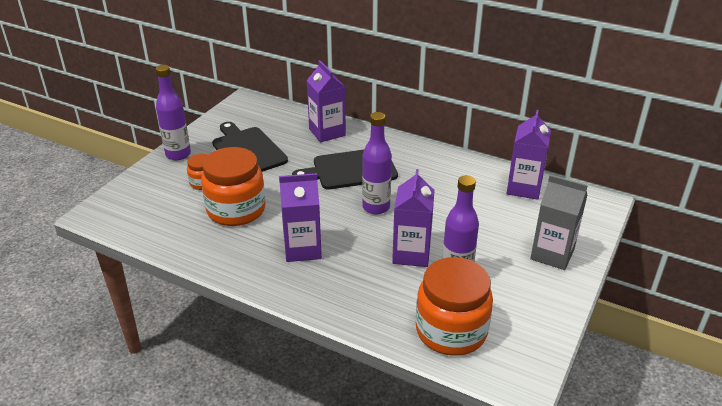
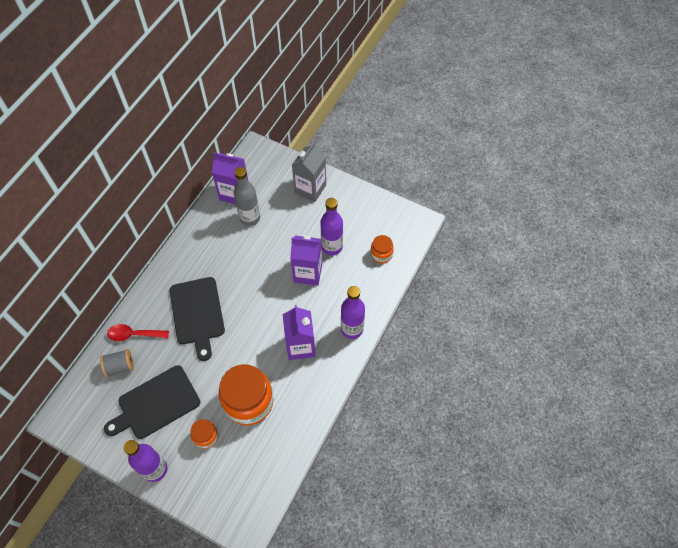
camera: 90 degrees left, 25 degrees up
(292, 127) = (120, 366): none -> grey spool
(327, 132) = (134, 334): purple carton -> red spoon
(376, 207) = (251, 295): purple bottle -> purple bottle (352, 329)
(451, 331) = (381, 254): orange jar -> orange jar, size x0.49
(488, 202) = (250, 218): none -> grey bottle

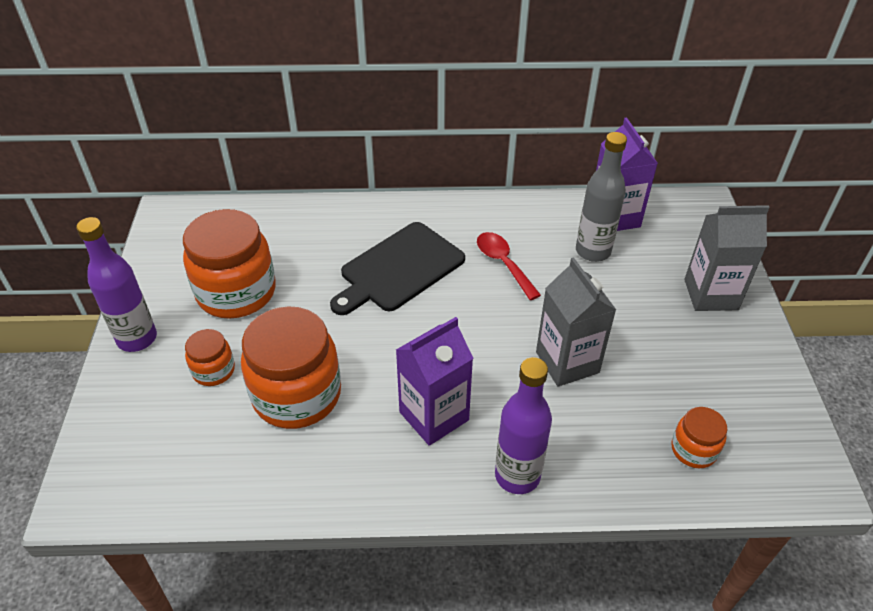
camera: 60 degrees right, 15 degrees down
(120, 366) = (270, 233): grey spool -> none
(134, 334) = (324, 223): red spoon -> red spoon (503, 263)
(156, 404) = (236, 292): black cutting board -> orange jar
(308, 273) = (567, 362): purple carton -> grey carton
(332, 247) = (640, 371): purple bottle -> none

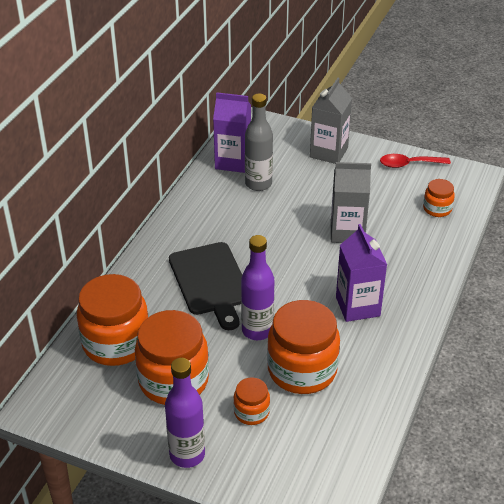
camera: 65 degrees left, 5 degrees down
(271, 233) = (116, 343): none -> orange jar
(503, 263) = (241, 228): red spoon -> red spoon (409, 164)
(517, 476) = (421, 285): purple bottle -> purple bottle (257, 330)

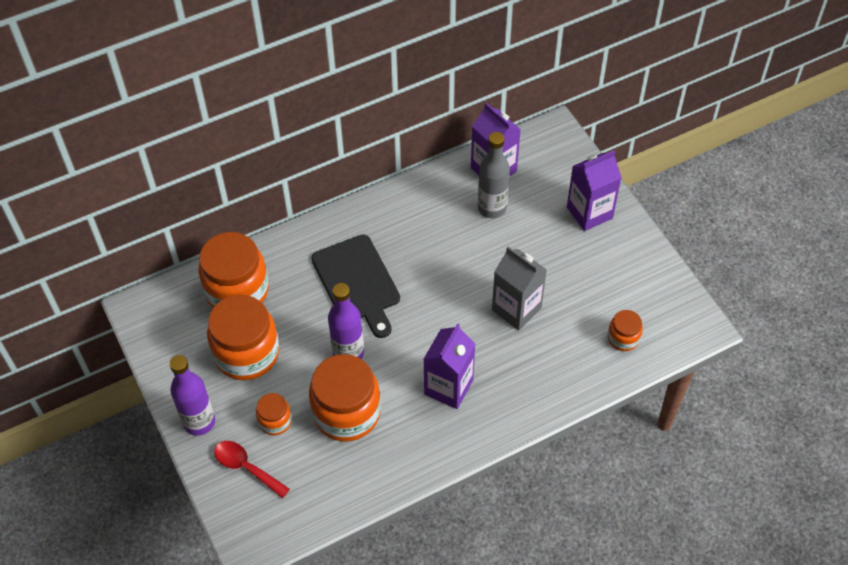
camera: 40 degrees right, 15 degrees up
(211, 281) = (357, 282): black cutting board -> black cutting board turned 45 degrees counterclockwise
(328, 152) = (589, 212): grey carton -> purple carton
(409, 164) = (651, 273): red spoon -> red spoon (246, 467)

